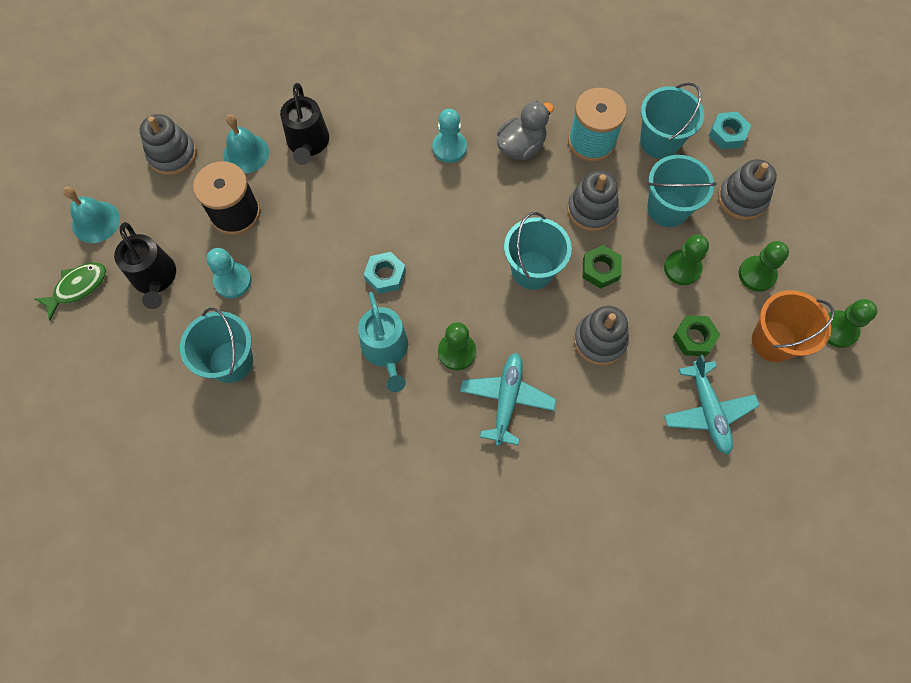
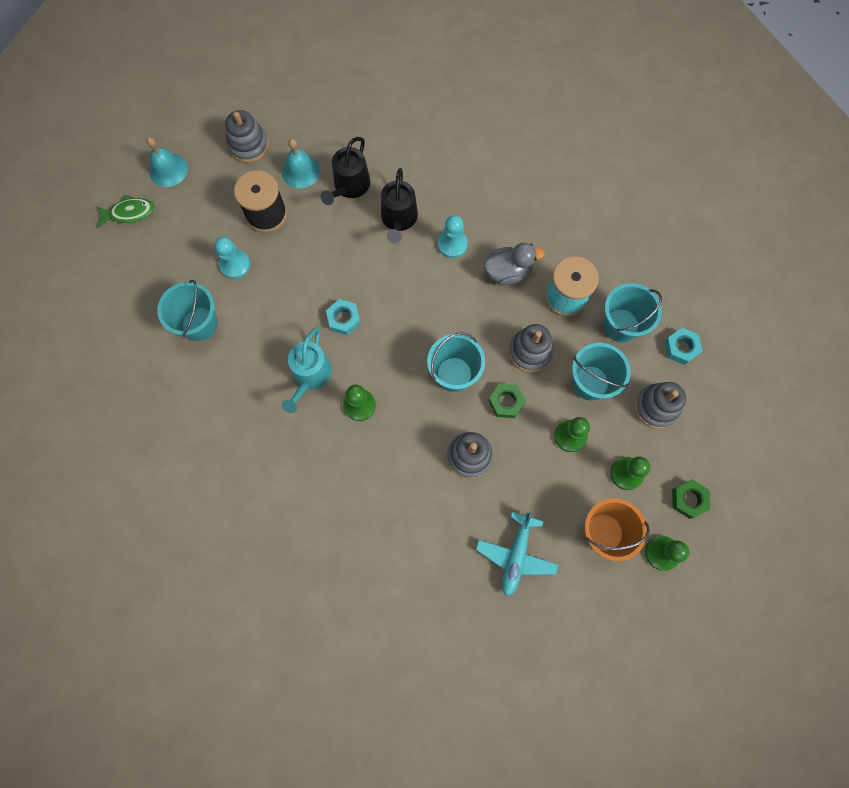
camera: 30 degrees right, 5 degrees up
(155, 278) = (184, 234): black watering can -> black watering can (398, 219)
(507, 399) = (373, 461): turquoise plane -> none
(694, 338) = (543, 494): green nut -> green nut (688, 499)

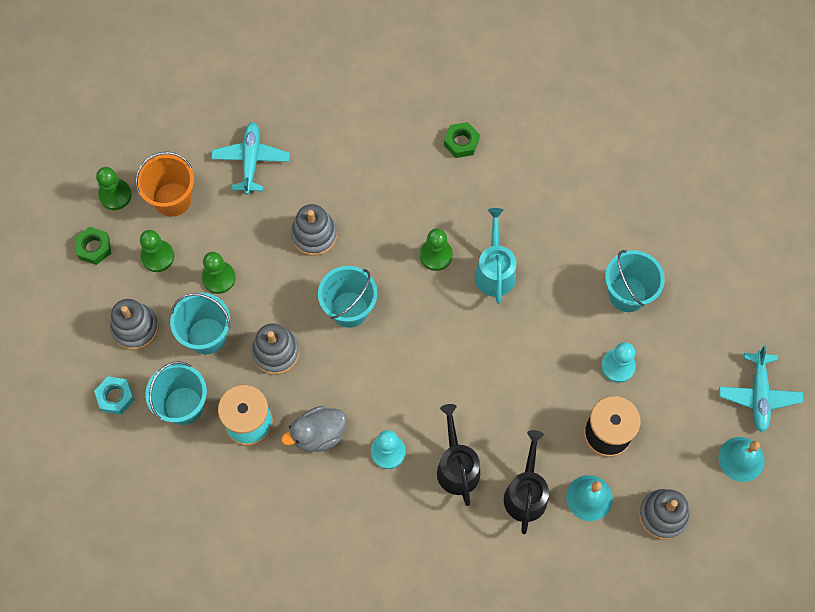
camera: 165 degrees right, 5 degrees down
(130, 213) = (758, 395): green fish -> turquoise plane
(344, 319) = (480, 337): turquoise nut -> none
(506, 402) = (290, 295): green nut -> green nut (461, 142)

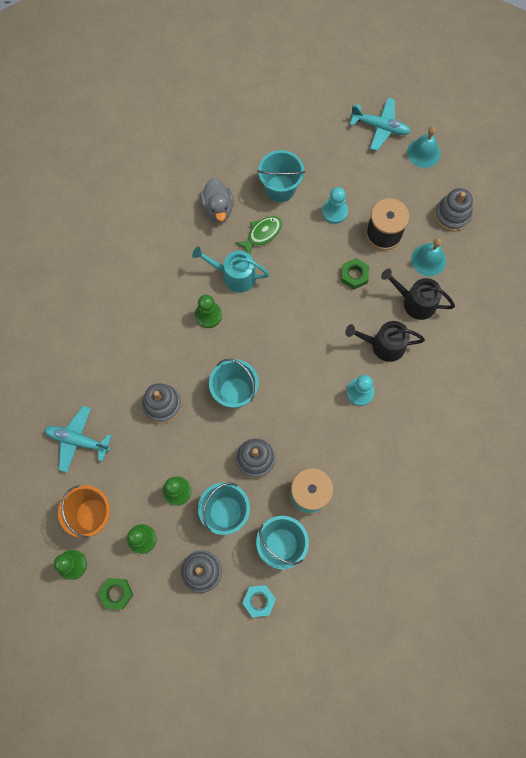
camera: 75 degrees left, 5 degrees up
(318, 435) = (333, 442): grey duck -> grey duck (218, 208)
(461, 142) = (117, 270): green nut -> green nut (354, 275)
(558, 288) = (262, 234): none -> green fish

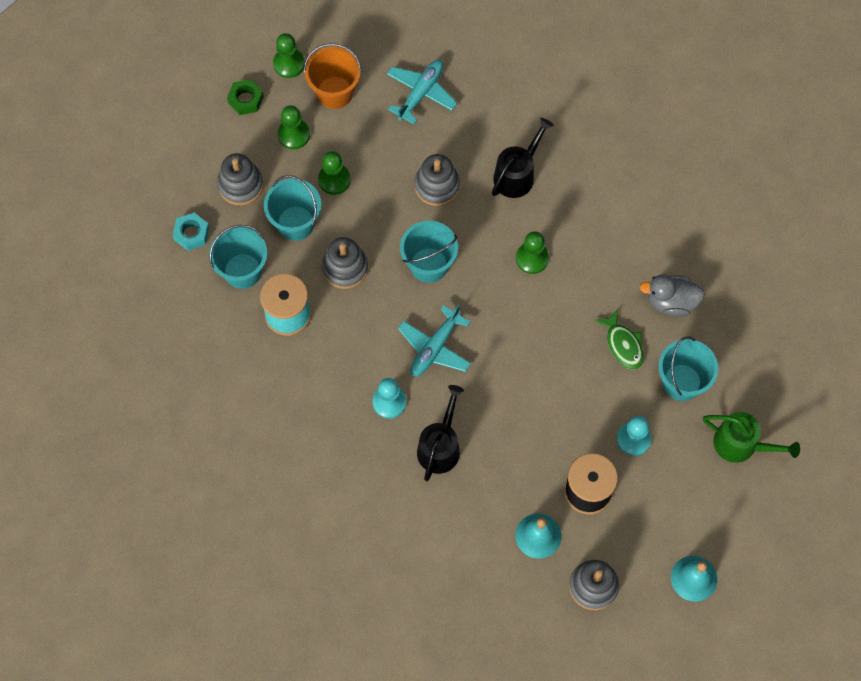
camera: 105 degrees right, 5 degrees down
(235, 276) = (575, 300): turquoise watering can -> none
(316, 141) = (740, 444): none -> green watering can
(354, 275) = (540, 438): green nut -> none
(380, 127) = (745, 533): turquoise plane -> turquoise plane (435, 347)
(415, 302) = (485, 501): black watering can -> black watering can (517, 175)

